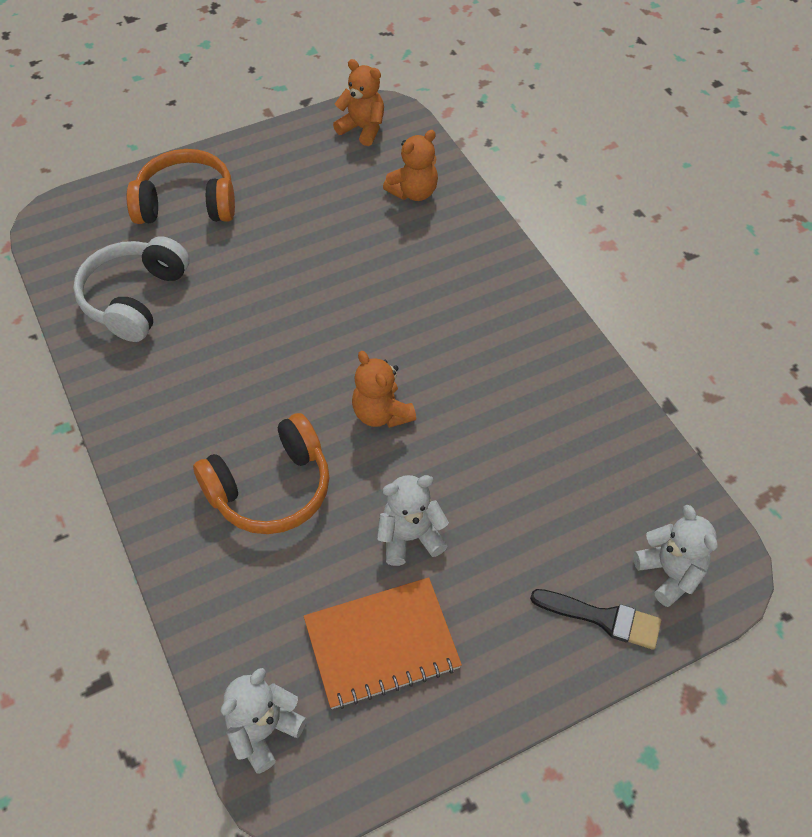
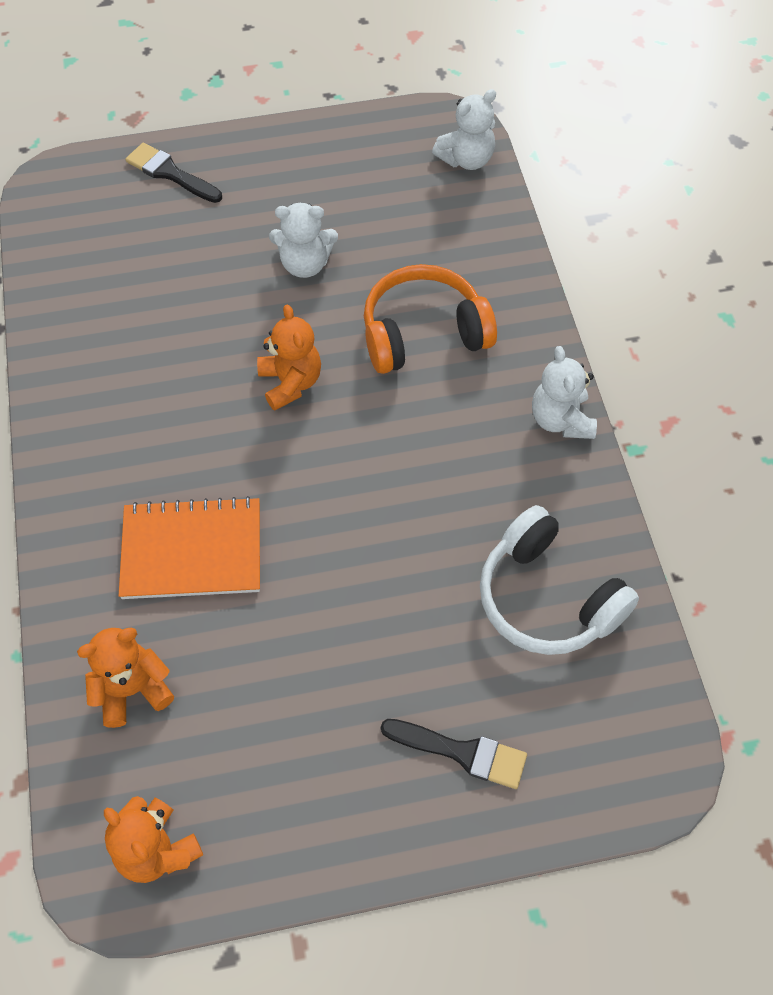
camera: 165 degrees left, 5 degrees up
(135, 298) = (547, 598): white headphones -> white headphones turned 105 degrees clockwise
(187, 203) = (462, 752): orange headphones -> black brush
(381, 644) = (358, 193): orange notebook -> orange notebook (192, 551)
(670, 573) = (95, 191): white teddy bear -> white teddy bear (561, 420)

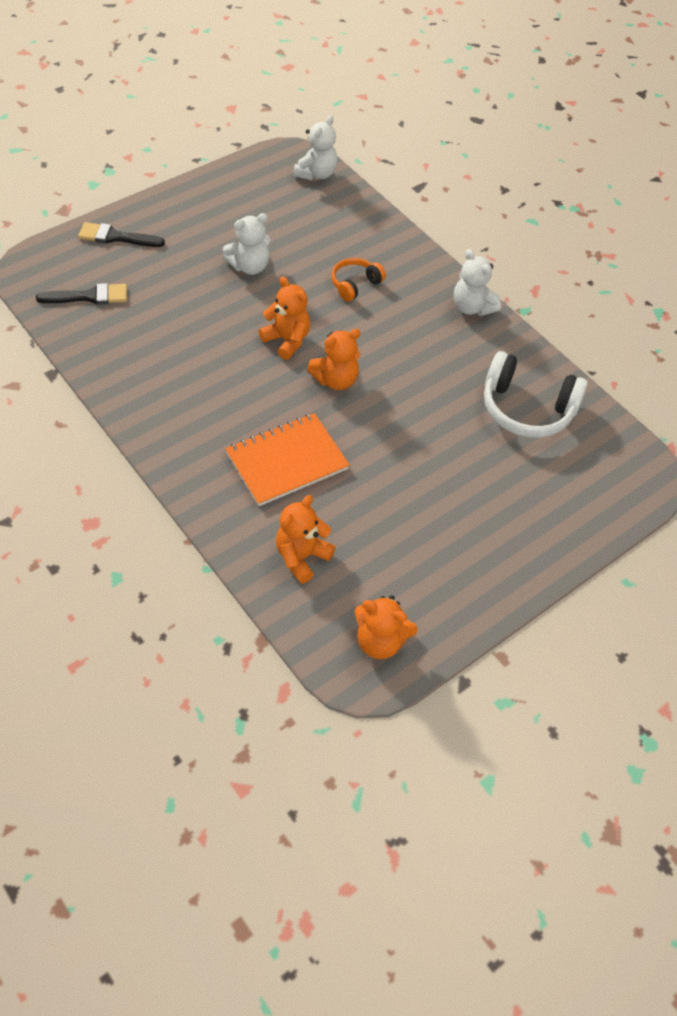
camera: 30 degrees left, 5 degrees down
(318, 460) = (335, 380): none -> orange teddy bear
(423, 333) = (355, 284): orange headphones -> orange headphones, size x0.56
(462, 752) = (531, 511): black brush -> black brush (89, 296)

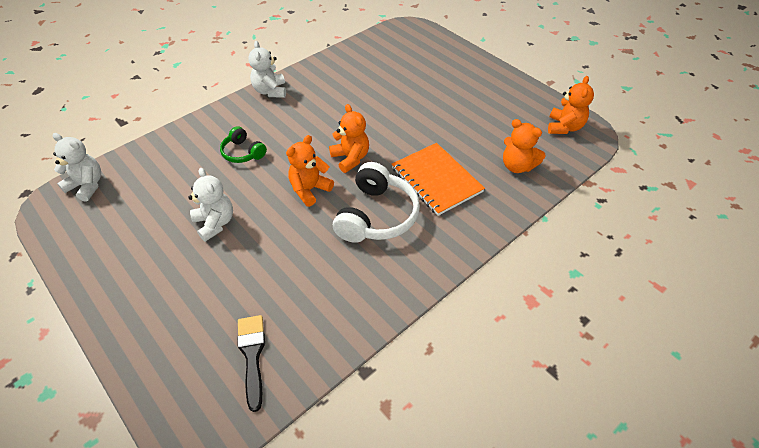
camera: 90 degrees left, 5 degrees down
(116, 237) = (156, 346): black brush -> none
(355, 284) = (243, 152): orange headphones -> green headphones
(472, 307) = (270, 91): white teddy bear -> white teddy bear turned 120 degrees clockwise
(526, 409) = (365, 68): white headphones -> white headphones (376, 215)

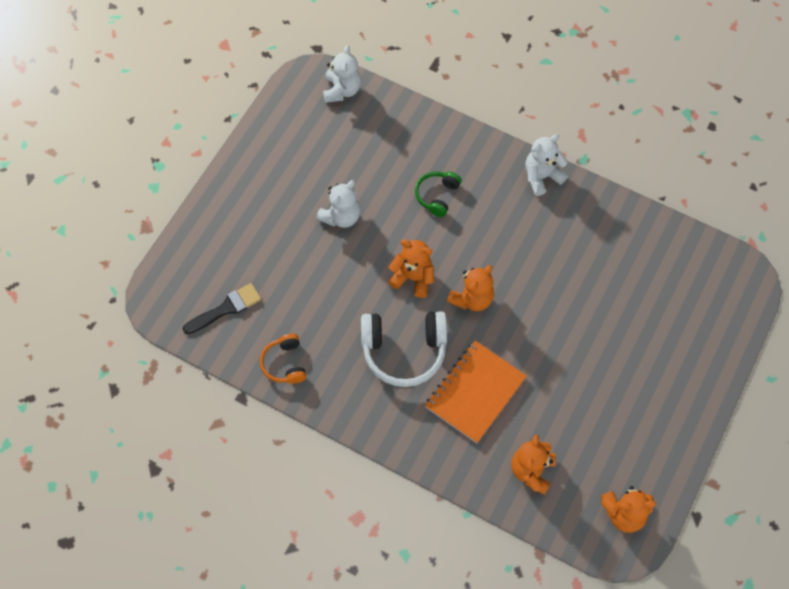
camera: 70 degrees right, 15 degrees up
(345, 315) = (285, 363): none -> orange headphones

